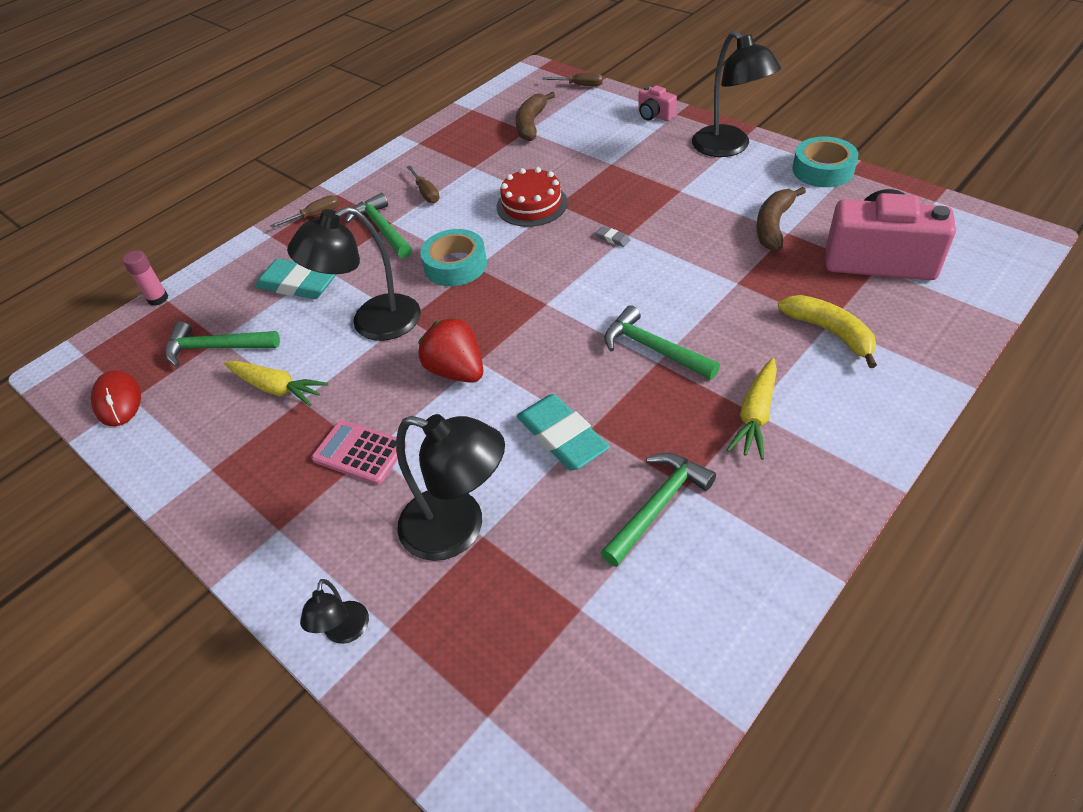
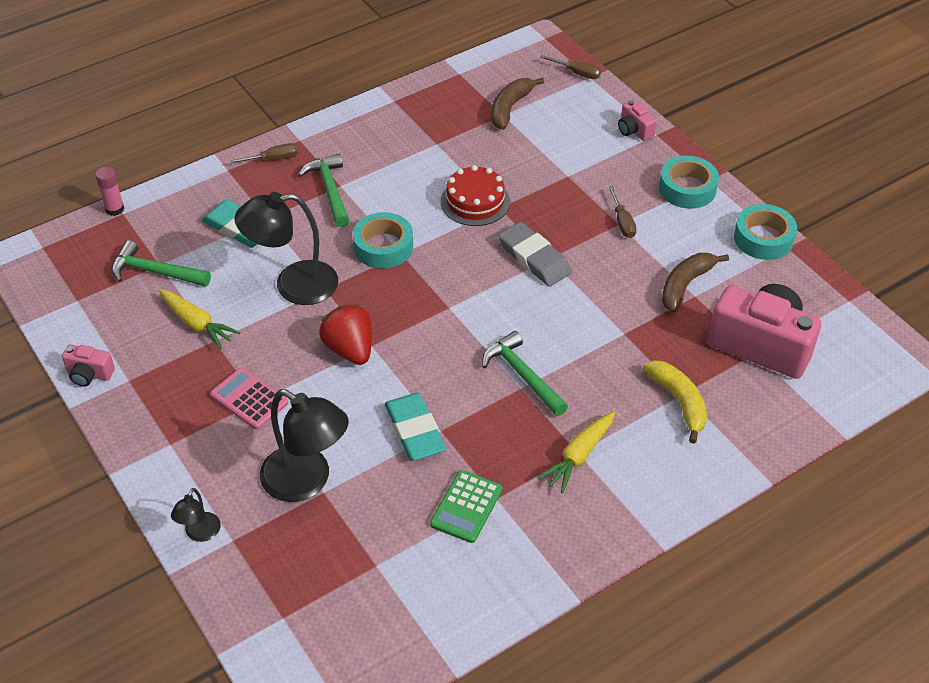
camera: 10 degrees right, 0 degrees up
(118, 400) = (65, 299): red mouse -> none
(162, 474) = (89, 374): none -> pink camera
(426, 193) = (382, 161): brown screwdriver -> brown screwdriver (622, 222)
(613, 238) = (534, 258): grey eraser -> grey eraser, size x2.49
(657, 506) = (466, 507): green hammer -> green calculator
(728, 148) = (687, 188): black lamp -> turquoise tape

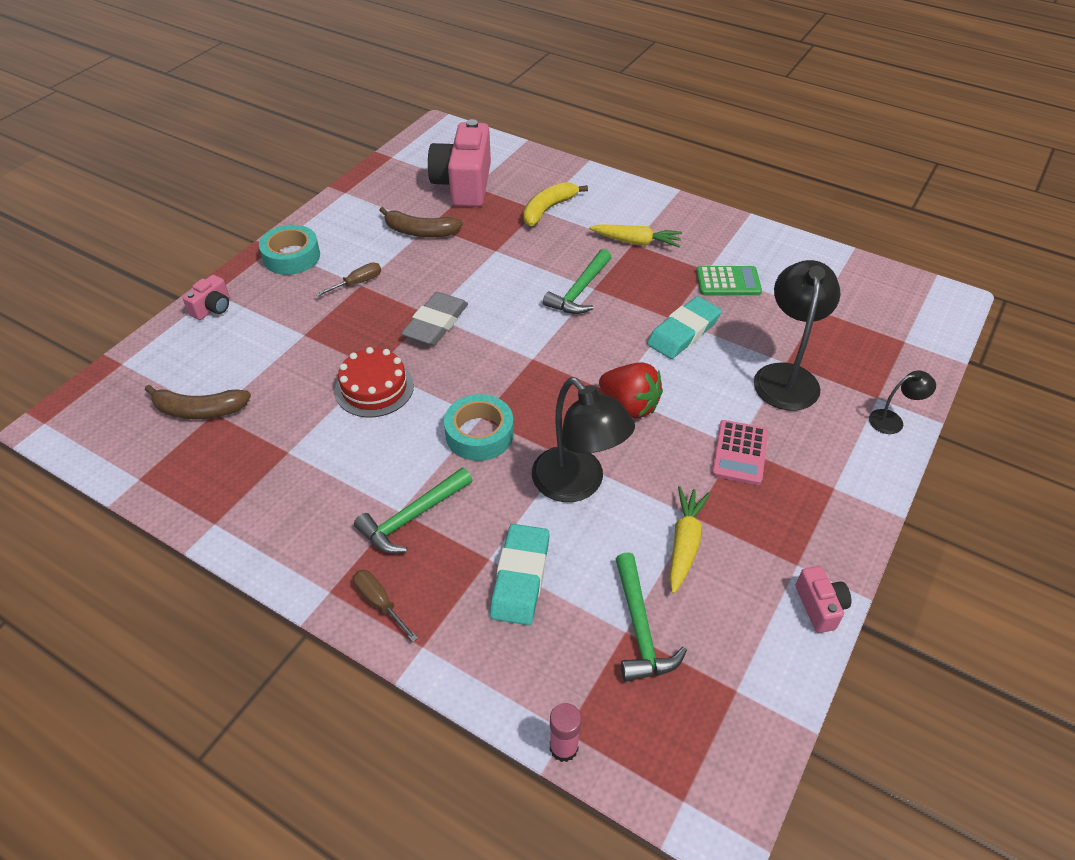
camera: 115 degrees left, 0 degrees up
(350, 349) = (629, 406): red strawberry -> red strawberry turned 90 degrees counterclockwise
(577, 73) = (116, 375): brown screwdriver -> none
(763, 238) = (340, 205): turquoise tape -> none

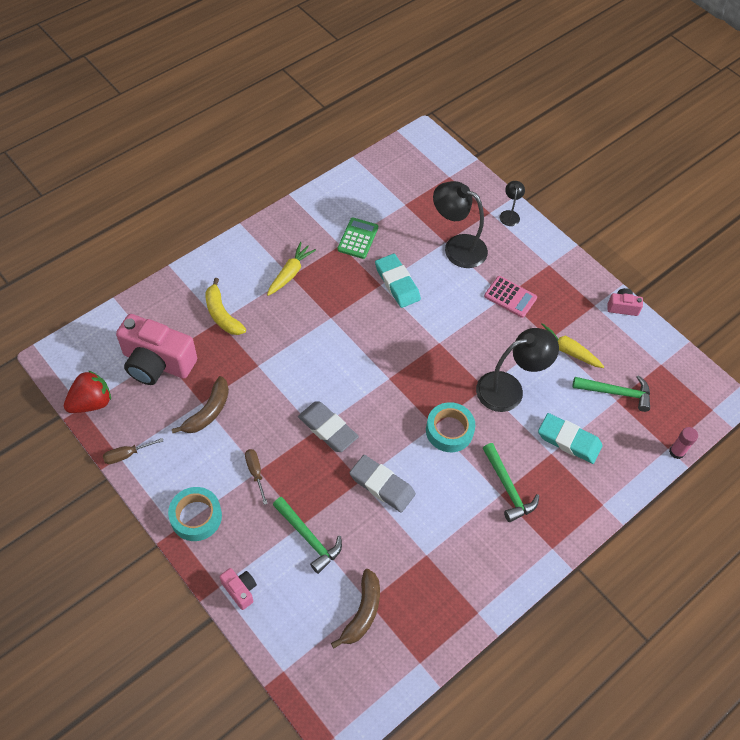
camera: 75 degrees left, 10 degrees up
(374, 388) = (382, 485): red cake -> grey eraser
(380, 603) = (568, 521): brown screwdriver -> brown screwdriver (127, 455)
(580, 291) = (330, 327): green hammer -> green hammer (308, 537)
(629, 406) = (453, 338): red strawberry -> red strawberry (91, 402)

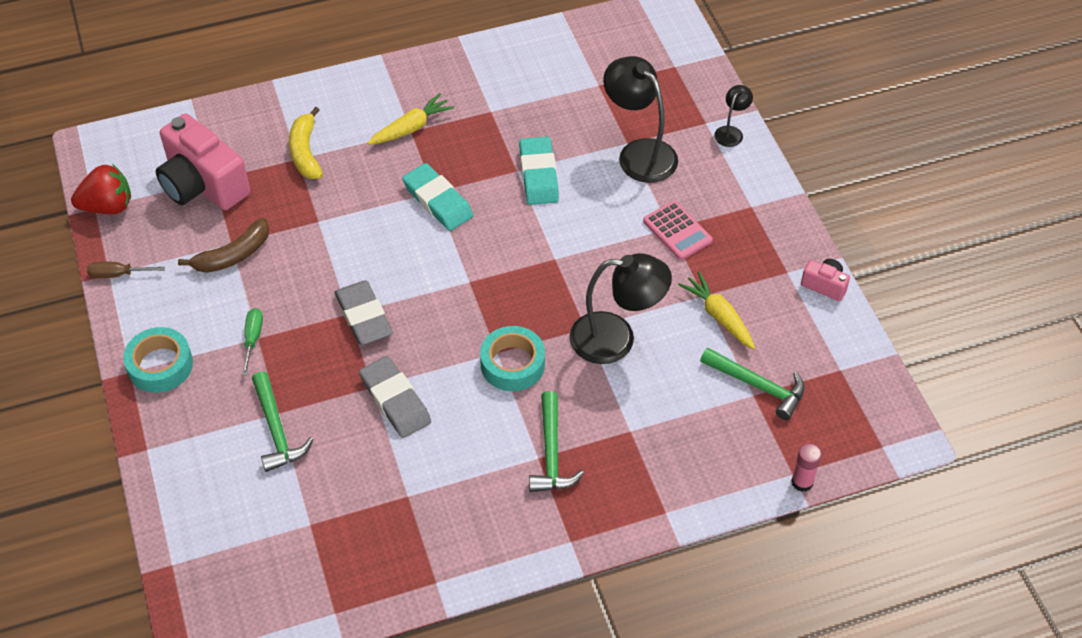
camera: 25 degrees right, 5 degrees down
(240, 590) = (168, 461): pink camera -> none
(255, 473) = (253, 339): brown screwdriver -> green screwdriver
(358, 238) = (516, 109): green calculator -> none
(362, 612) = (296, 533): brown banana -> none
(569, 440) = (662, 423): turquoise eraser -> turquoise eraser (438, 201)

